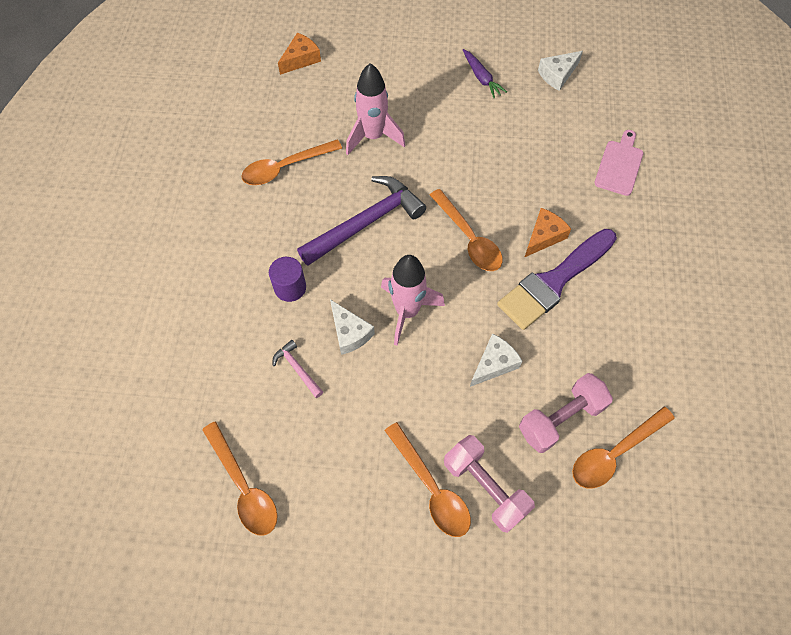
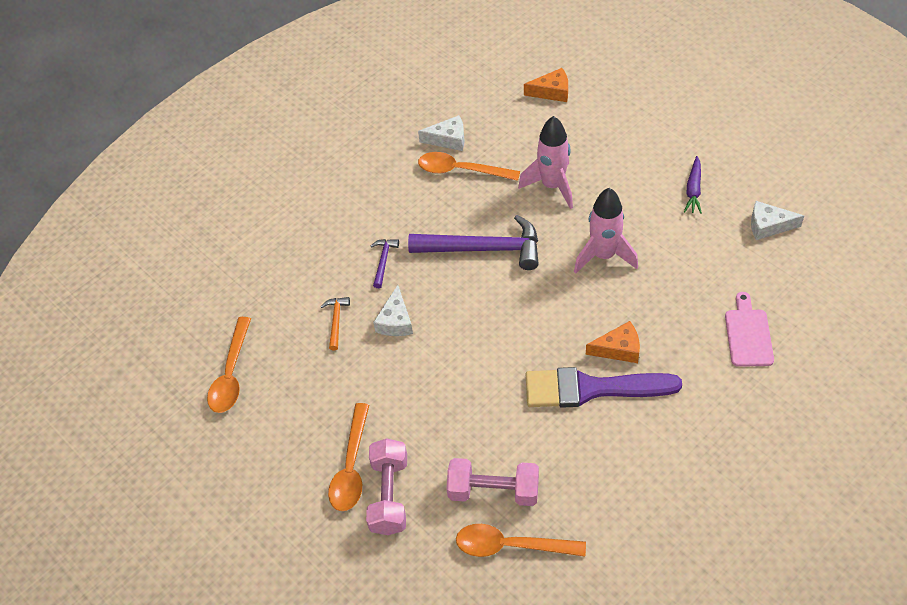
camera: 45 degrees right, 10 degrees down
(290, 287) = (383, 261): purple cylinder -> purple hammer
(297, 369) = (336, 321): pink hammer -> orange hammer
(407, 311) = (452, 334): pink rocket -> pink rocket (604, 256)
(469, 239) = (554, 311): orange spoon -> none
(494, 364) = (481, 416): white cheese -> white cheese (448, 139)
(619, 165) = (748, 334): pink cutting board -> pink cutting board turned 60 degrees counterclockwise

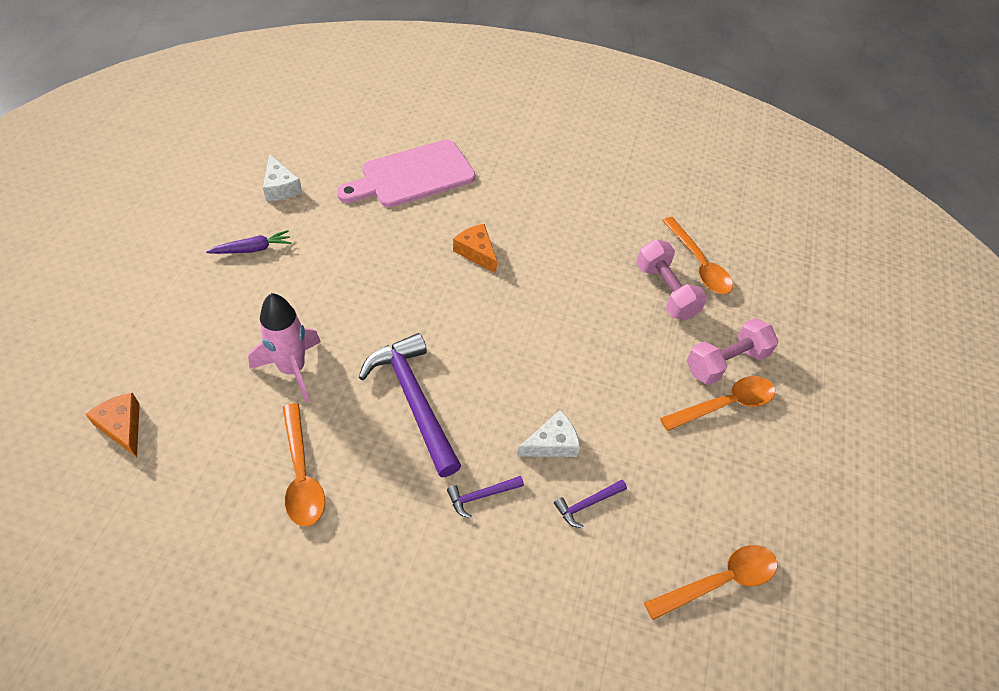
camera: 130 degrees left, 0 degrees up
(336, 321) = (587, 504): orange hammer -> purple hammer
(448, 139) = (249, 515): white cheese -> none
(591, 389) = (528, 258): purple brush -> none
(604, 256) = (373, 294): pink rocket -> none
(748, 334) = (412, 176): pink cutting board -> pink cutting board, size x1.73

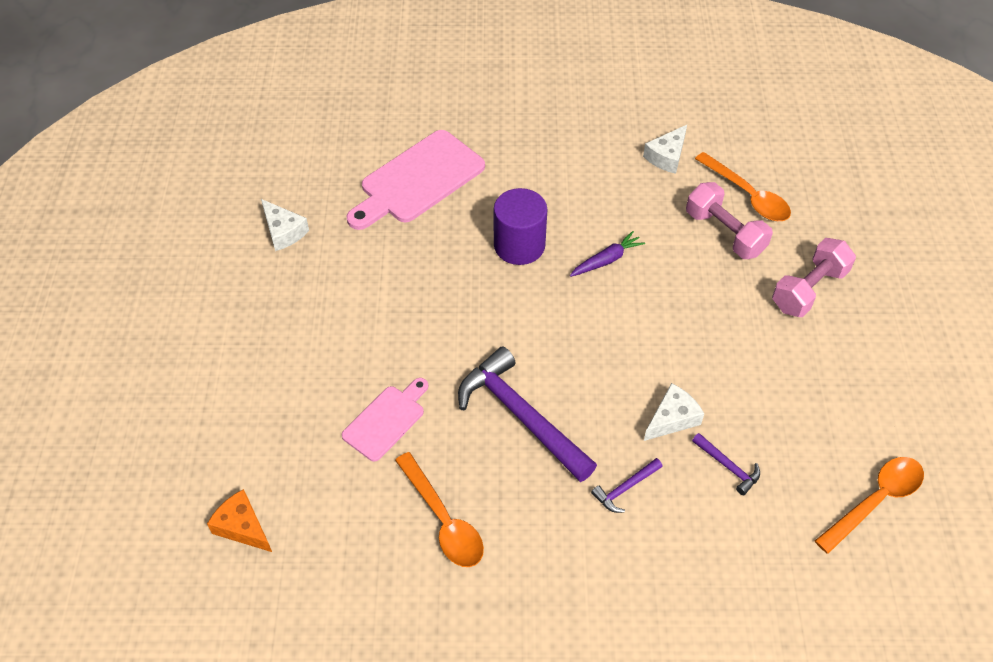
camera: 10 degrees left, 0 degrees up
(252, 249) = (286, 307): purple carrot -> purple carrot (606, 260)
(292, 369) = (386, 420): pink rocket -> pink cutting board
(476, 252) = (519, 245): orange cheese -> purple cylinder
(587, 504) = (728, 466): purple hammer -> purple hammer turned 90 degrees counterclockwise
(638, 212) = (667, 156): none -> white cheese
(725, 404) = (823, 332): orange spoon -> none

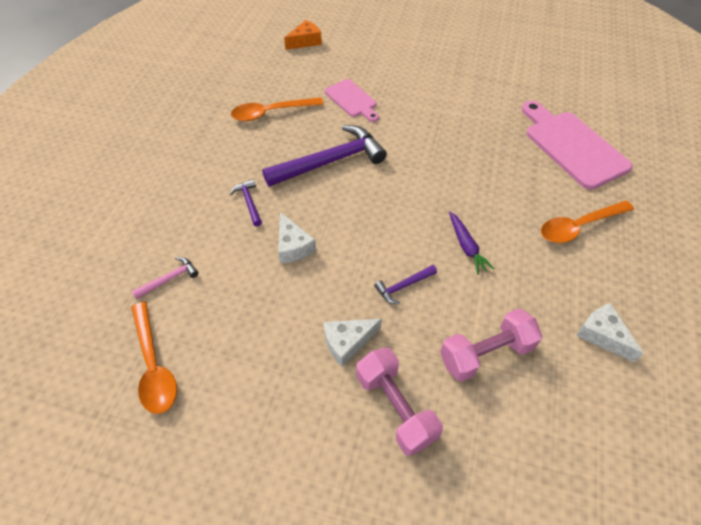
camera: 105 degrees right, 0 degrees up
(283, 231) = (523, 75): white cheese -> white cheese (347, 342)
(519, 245) = (492, 193): purple cylinder -> none
(728, 466) = (236, 269): purple hammer -> purple hammer (403, 286)
(748, 196) = (538, 397): orange spoon -> orange spoon (578, 226)
(772, 533) = (169, 279): none -> pink hammer

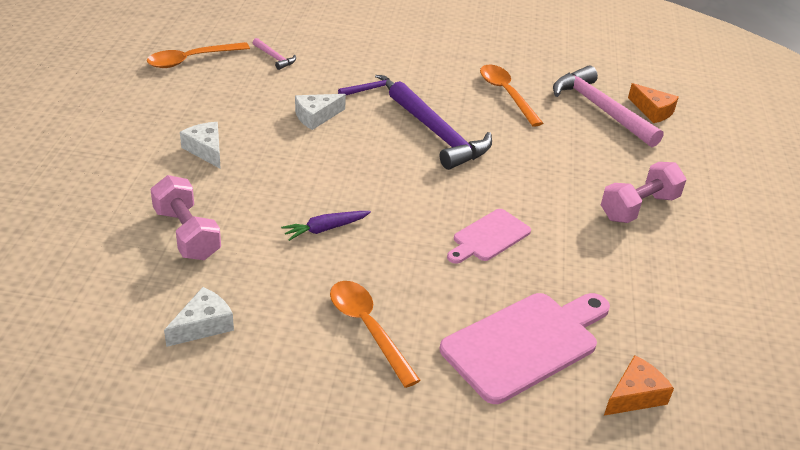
camera: 80 degrees right, 15 degrees down
(300, 66) = (600, 109): none -> pink hammer
(352, 100) = (551, 148): pink cutting board -> pink cutting board (489, 237)
(395, 407) = (137, 176): pink dumbbell -> pink dumbbell (639, 207)
(403, 286) = (269, 183): purple hammer -> none
(603, 107) = (634, 395): none -> orange cheese

